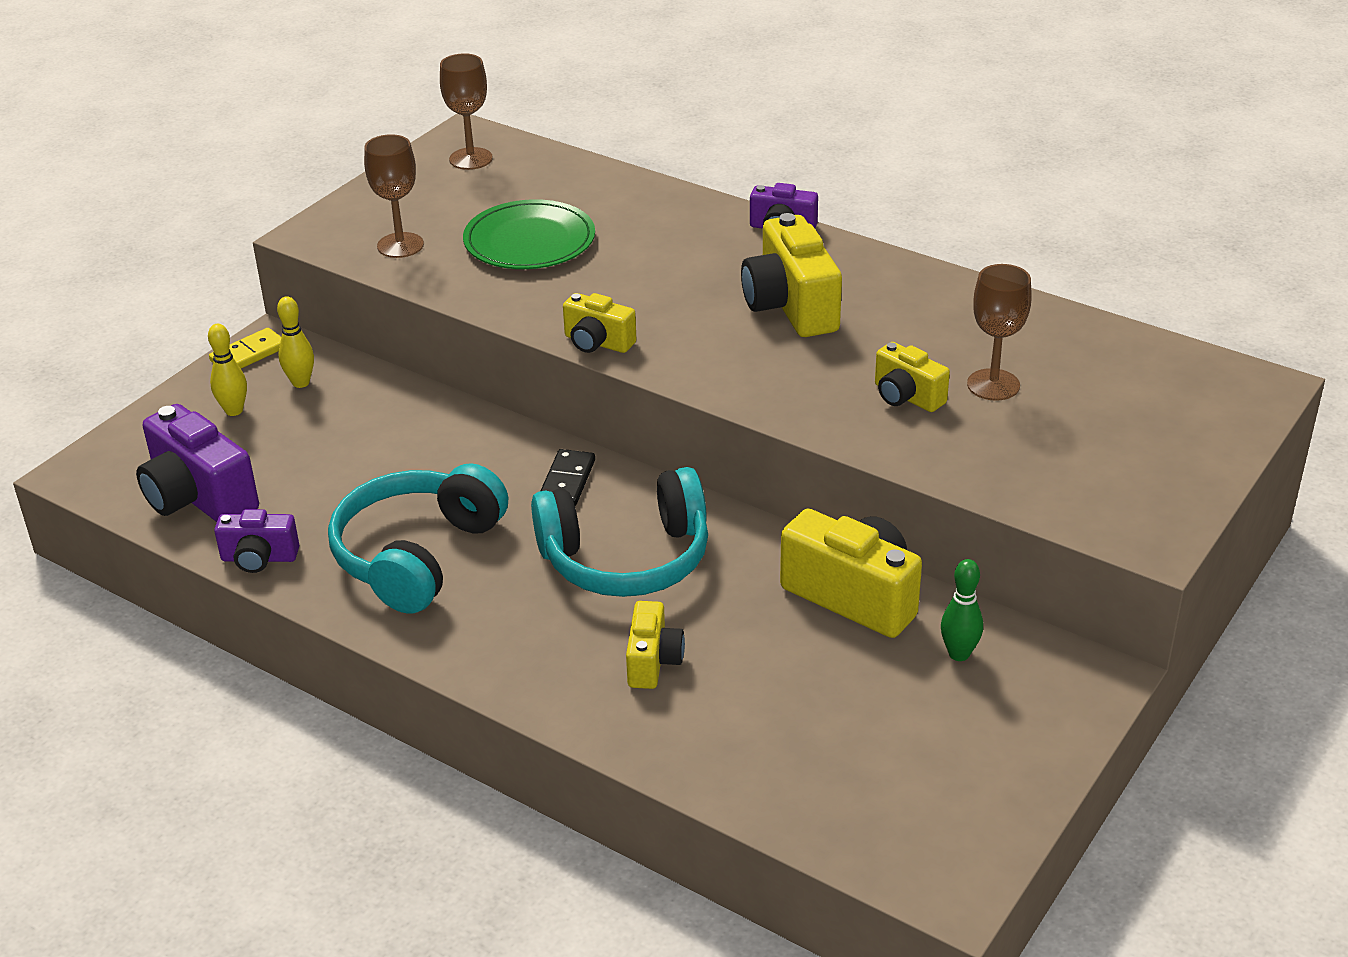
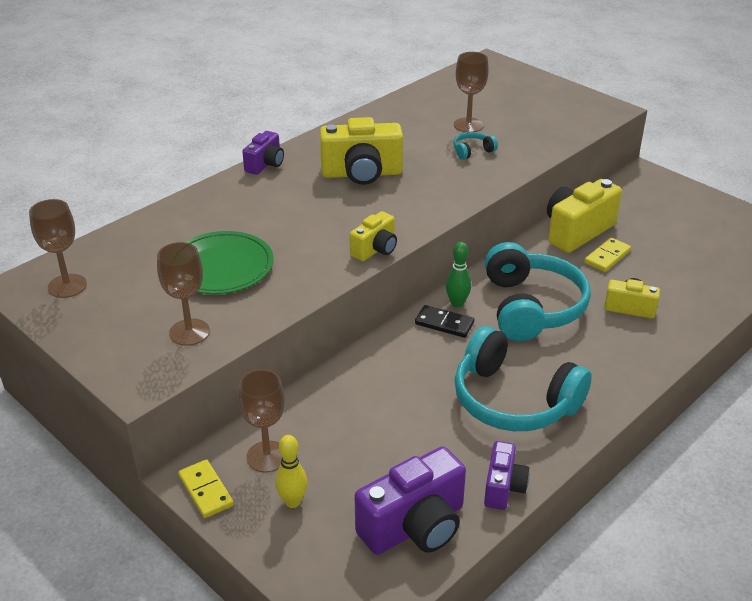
camera: 80 degrees left, 0 degrees up
(301, 383) = (267, 456): yellow bowling pin -> brown goblet
(789, 633) = (607, 257): none -> yellow domino
(906, 397) = (472, 151): yellow camera -> turquoise headphones
(959, 654) = (626, 207): green bowling pin -> green bowling pin (457, 303)

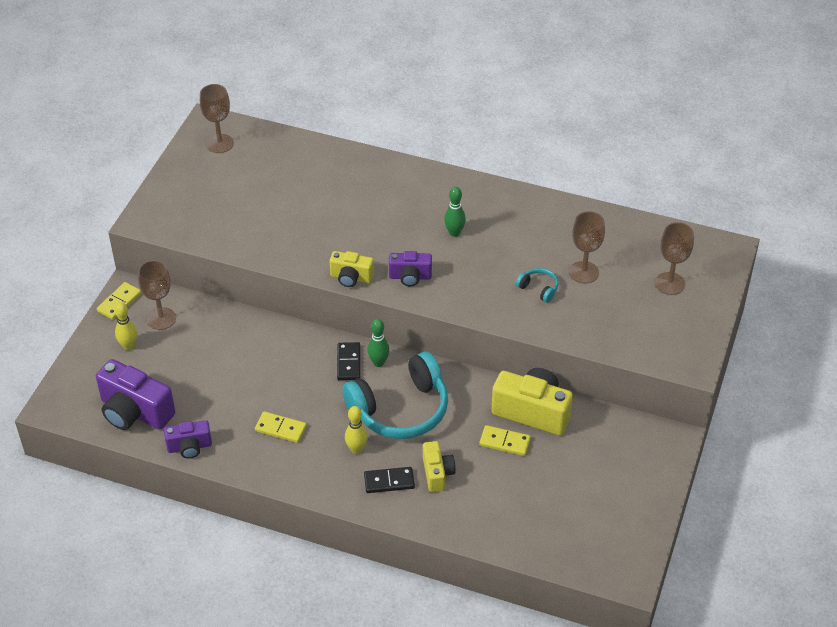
camera: 65 degrees right, 10 degrees up
(189, 332) = (203, 221): brown goblet -> brown goblet (670, 283)
(221, 267) = (282, 206): green plate -> none
(265, 164) = (431, 173): purple camera -> purple camera (410, 277)
(362, 174) = (454, 233): yellow camera -> green bowling pin
(513, 400) = (281, 428): turquoise headphones -> yellow domino
(572, 352) = (356, 449): none -> yellow bowling pin
(627, 342) = (389, 481): none -> black domino

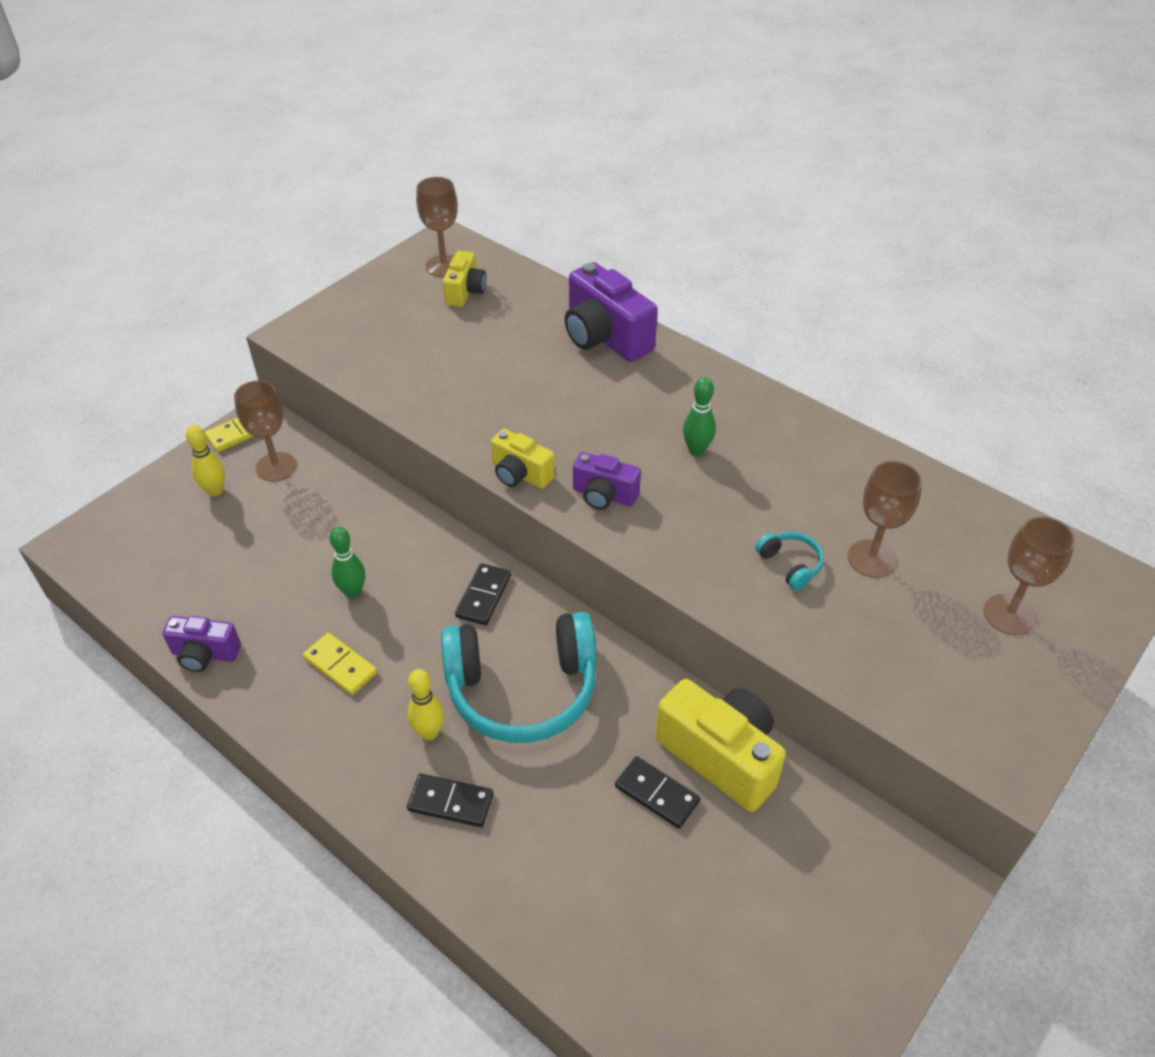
camera: 20 degrees right, 0 degrees up
(134, 412) = (167, 581): purple camera -> purple camera (605, 337)
(378, 362) = (525, 608): green bowling pin -> green bowling pin (353, 592)
(437, 473) = (529, 813): yellow camera -> yellow camera (465, 292)
(505, 442) = (657, 794): yellow domino -> black domino

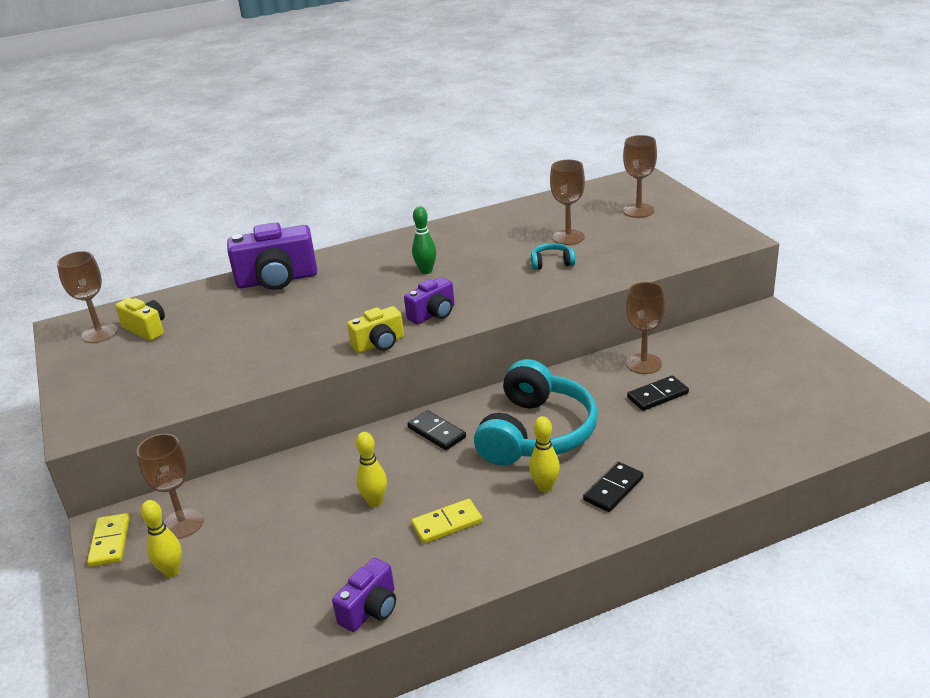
camera: 60 degrees left, 15 degrees down
(353, 592) = (375, 502): green bowling pin -> yellow bowling pin
(720, 756) = (643, 364): yellow camera -> brown goblet

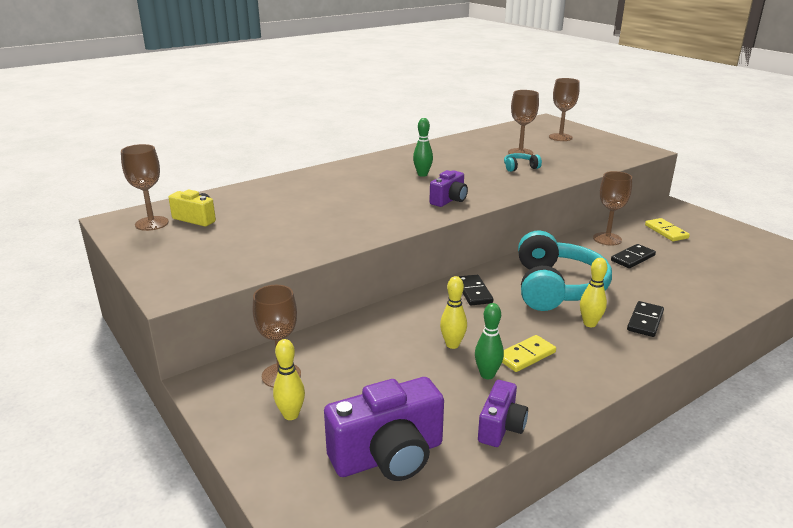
camera: 15 degrees left, 5 degrees down
(110, 542) = (215, 396): yellow domino -> yellow domino (666, 232)
(277, 280) = (297, 183): purple camera -> purple camera (388, 456)
(379, 344) = (418, 220): yellow camera -> none
(391, 544) = (487, 375): none -> green bowling pin
(436, 432) = (474, 292): black domino -> black domino turned 45 degrees clockwise

